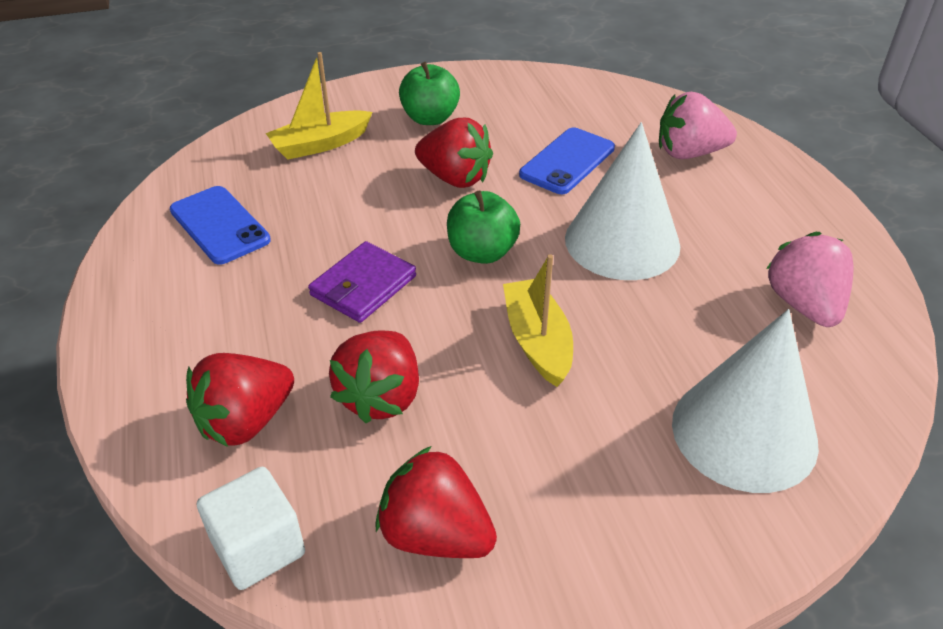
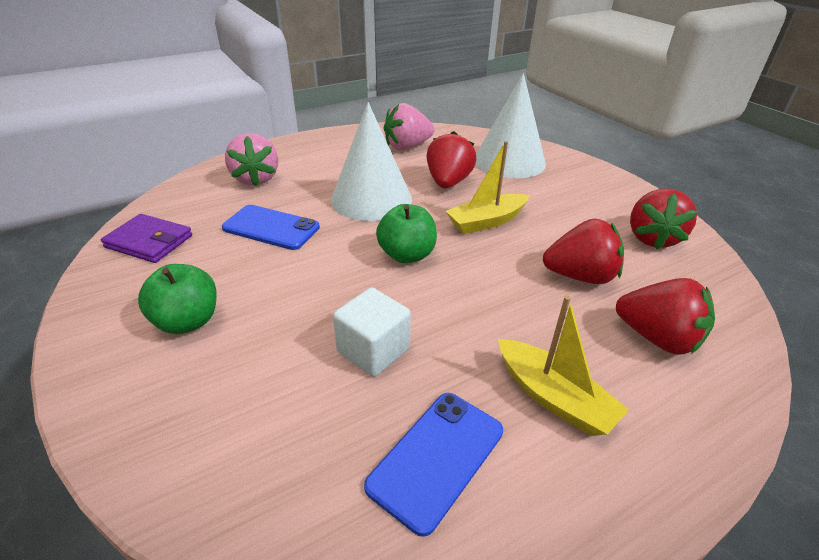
camera: 105 degrees left, 5 degrees down
(258, 547) = (730, 301): white cube -> white cube (373, 350)
(320, 144) = (244, 408): yellow boat -> yellow boat (553, 397)
(363, 286) = (477, 310): purple wallet -> purple wallet (149, 241)
(455, 178) = (305, 284): red strawberry -> red strawberry (448, 182)

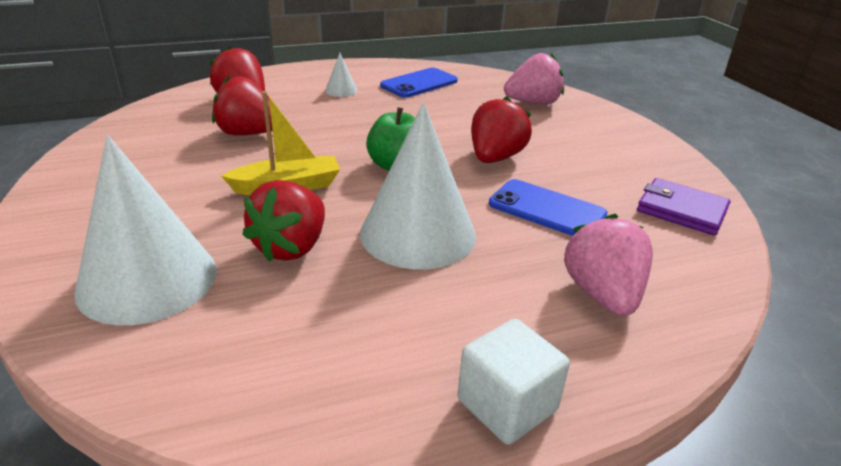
camera: 170 degrees left, 5 degrees down
(188, 321) = (587, 144): green apple -> none
(373, 350) = (444, 117): white cube -> white cube (507, 405)
(407, 146) = (311, 350): pink strawberry -> pink strawberry (533, 103)
(553, 397) = (341, 90): yellow boat -> white cone
(652, 238) = (130, 151): red strawberry -> red strawberry (495, 158)

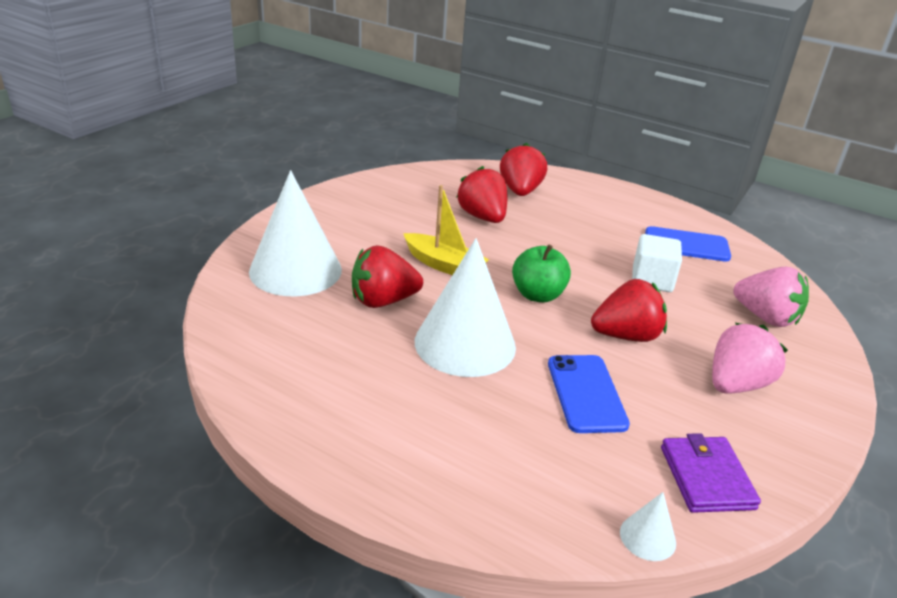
camera: 50 degrees right, 0 degrees up
(341, 90) = (606, 218): white cone -> white cone (647, 537)
(507, 405) = (334, 456): white cube -> white cube (652, 280)
(602, 294) = (506, 464): pink strawberry -> pink strawberry (736, 384)

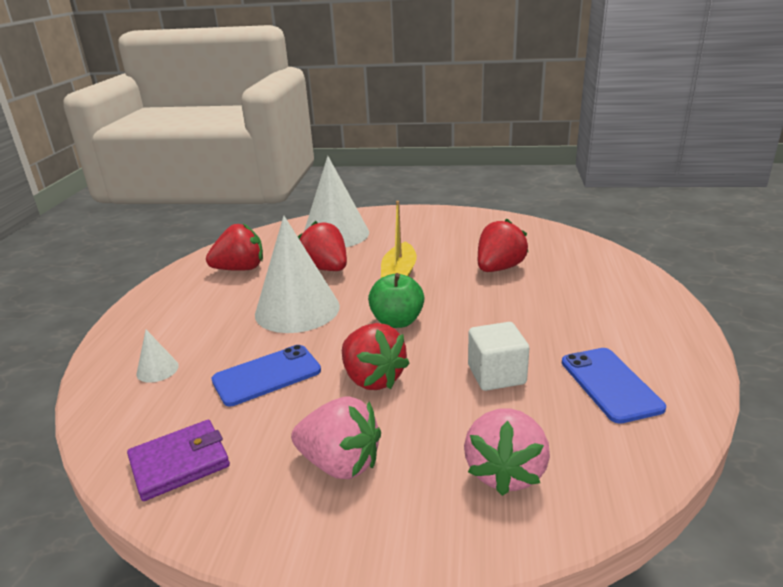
camera: 70 degrees right, 5 degrees down
(520, 191) = (577, 271): red strawberry -> red strawberry (240, 269)
(647, 537) = (98, 440): white cone -> white cone (157, 370)

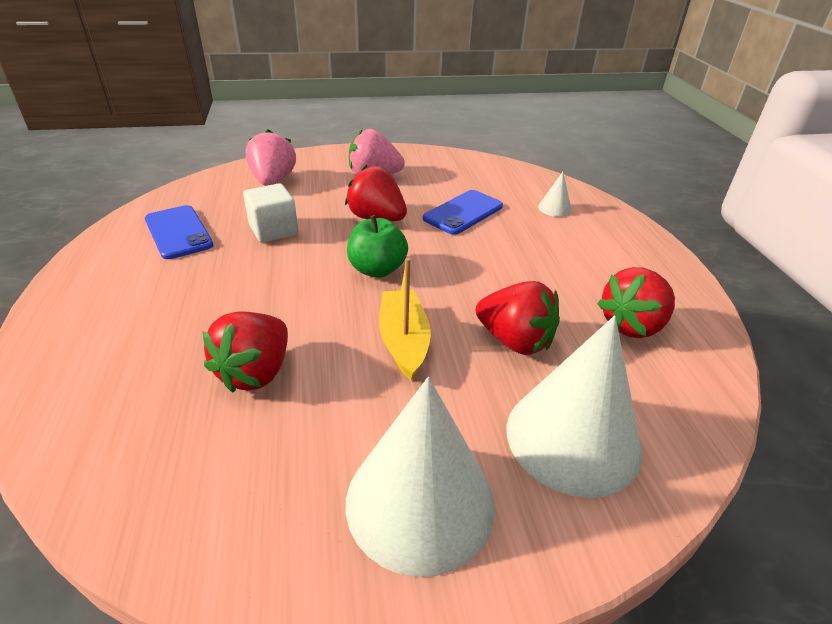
camera: 160 degrees right, 10 degrees up
(179, 463) = (469, 168): purple wallet -> none
(297, 309) = (494, 272): white cone -> white cone (420, 501)

